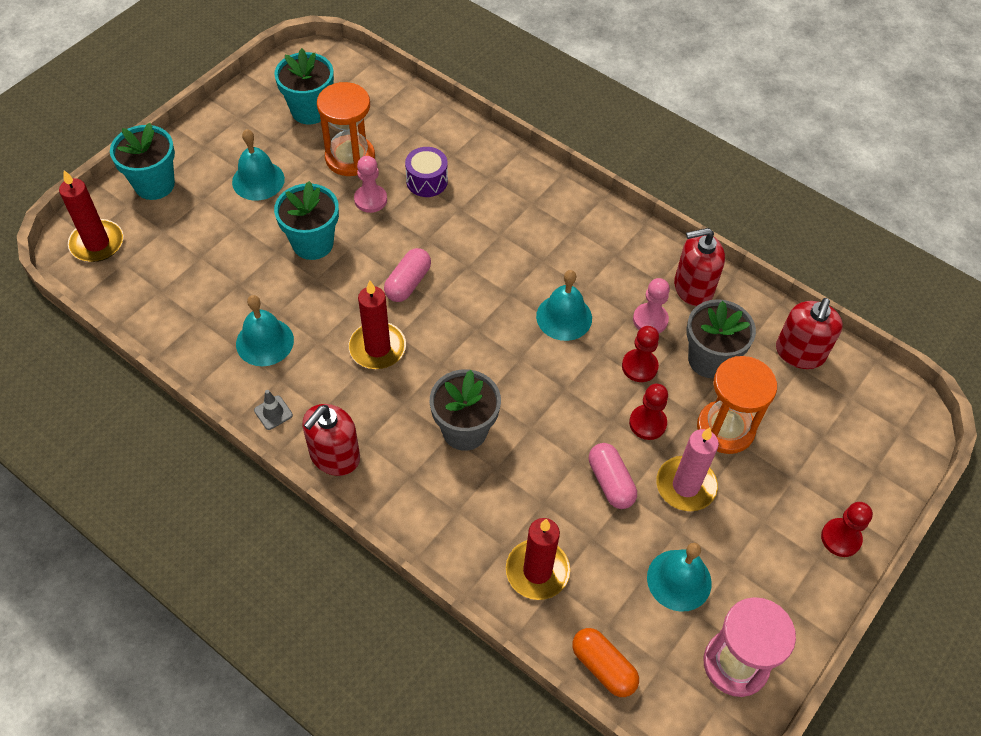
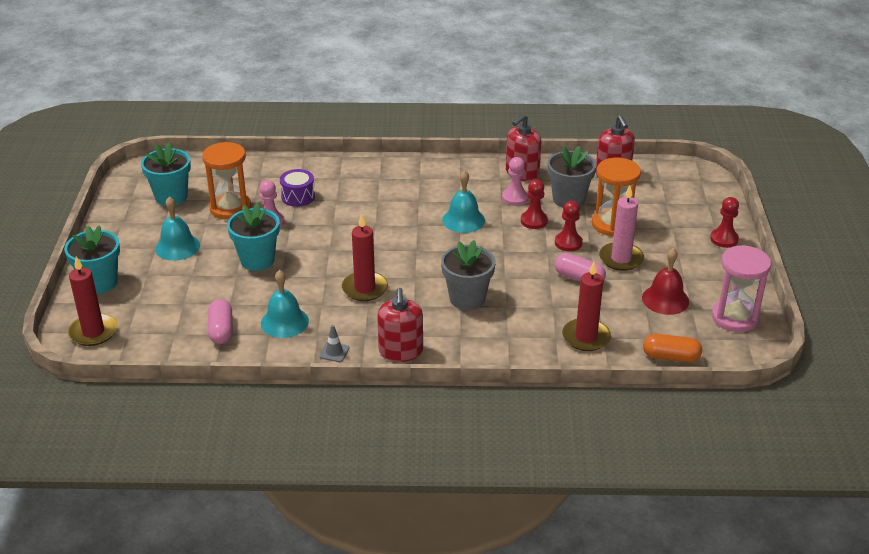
camera: 35 degrees left, 20 degrees down
(408, 283) = (346, 249): pink capsule -> pink capsule (221, 330)
(679, 580) = (665, 299): turquoise bell -> red bell

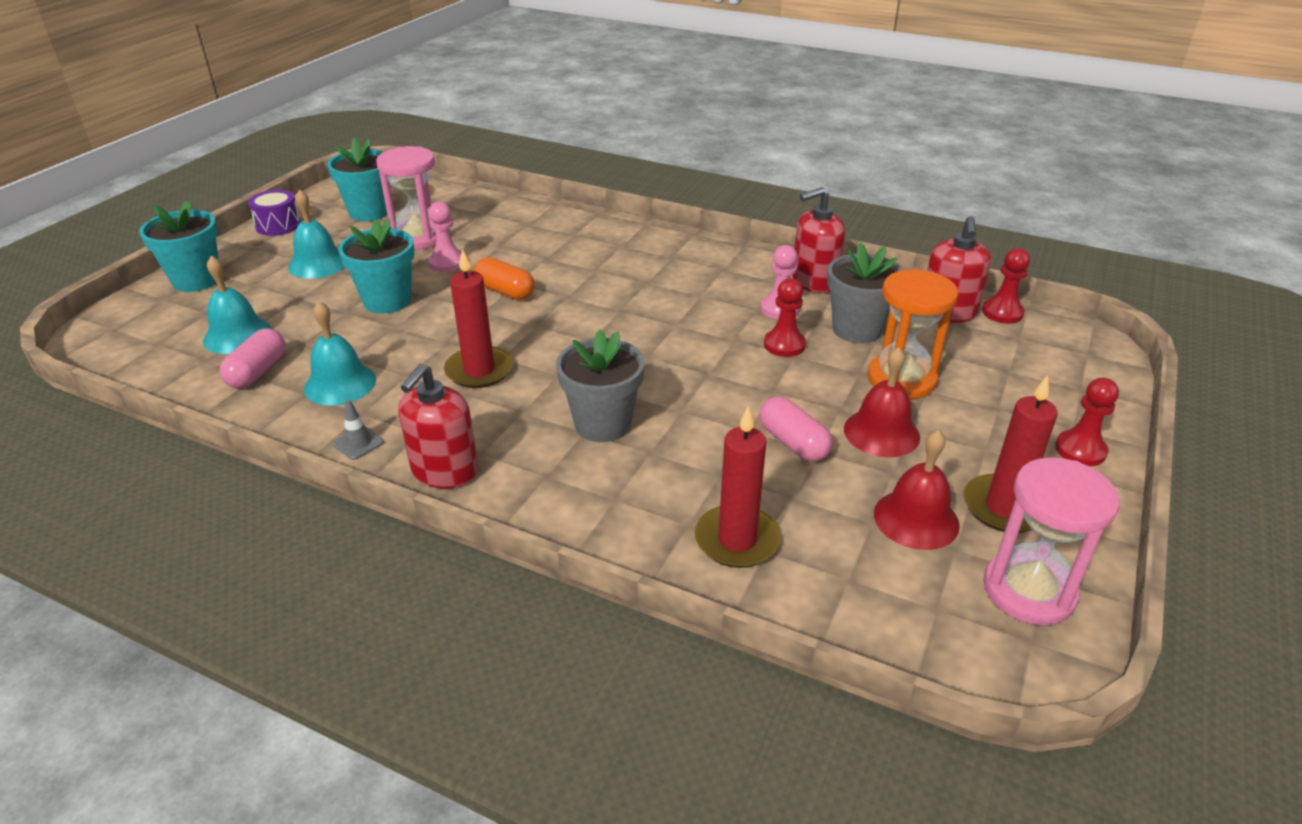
camera: 25 degrees right, 0 degrees up
(93, 332) = (125, 332): red candle -> red candle (1004, 507)
(230, 208) = (419, 237): orange hourglass -> pink hourglass
(298, 197) = (506, 243): purple drum -> purple drum (278, 225)
(463, 220) = (686, 319): turquoise bell -> turquoise bell (237, 335)
(568, 243) = (813, 387): red pawn -> red pawn (1002, 313)
(621, 259) = (881, 432): pink candle -> red bell
(671, 357) = (862, 625): orange capsule -> orange capsule (505, 291)

